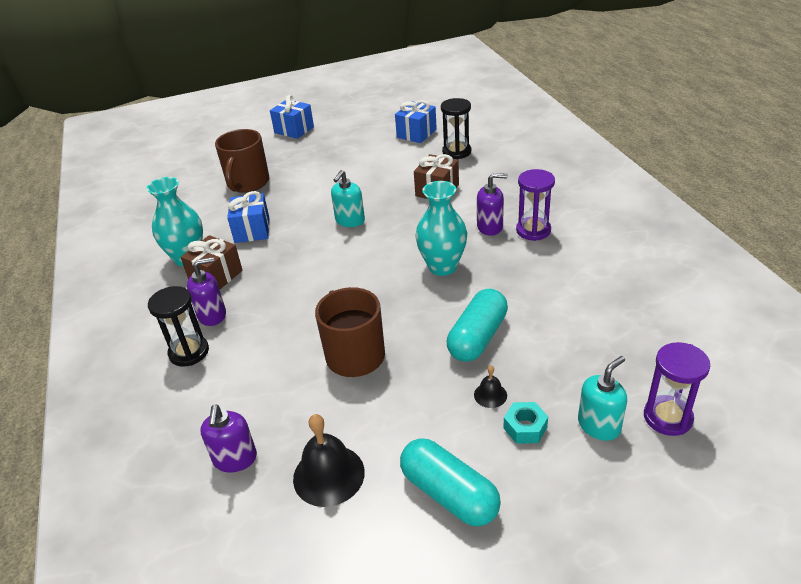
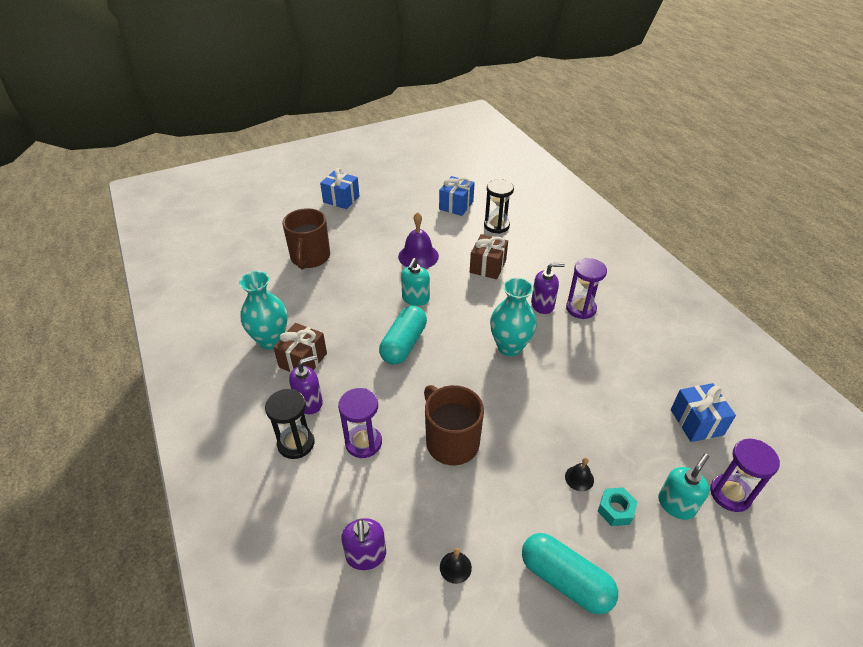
camera: 10 degrees left, 5 degrees up
(252, 230) = (326, 309): blue gift -> blue gift (696, 422)
(259, 353) = (363, 442): none -> purple hourglass
(328, 475) = (455, 567): black bell -> black bell, size x0.50
(363, 181) = (418, 256): none -> purple bell
(477, 337) = (556, 420): turquoise capsule -> turquoise capsule (404, 344)

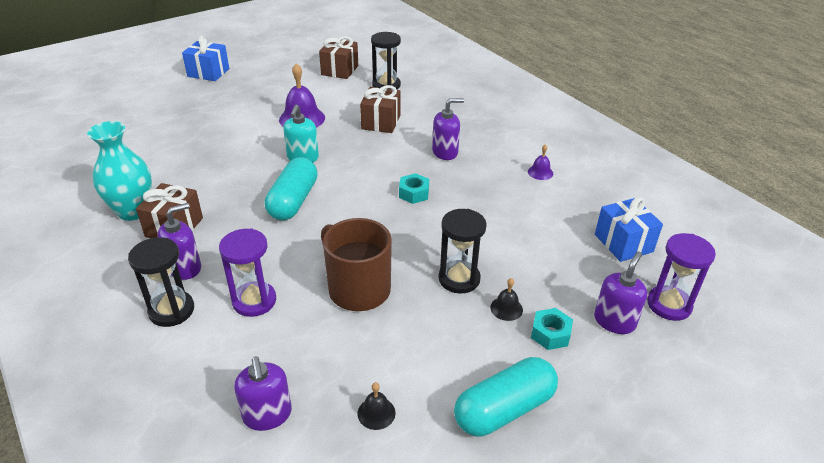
camera: 10 degrees left, 5 degrees down
(310, 258) = (176, 129): brown mug -> none
(456, 205) = (339, 70): blue gift -> brown gift
(509, 347) = (414, 193): turquoise vase -> turquoise nut
(540, 442) = (459, 279): none -> black hourglass
(565, 580) = (504, 409): turquoise capsule -> turquoise capsule turned 60 degrees counterclockwise
(581, 308) = (486, 152): purple hourglass -> none
(628, 336) = (540, 172): none -> purple bell
(676, 504) = (614, 321): turquoise soap dispenser -> purple soap dispenser

